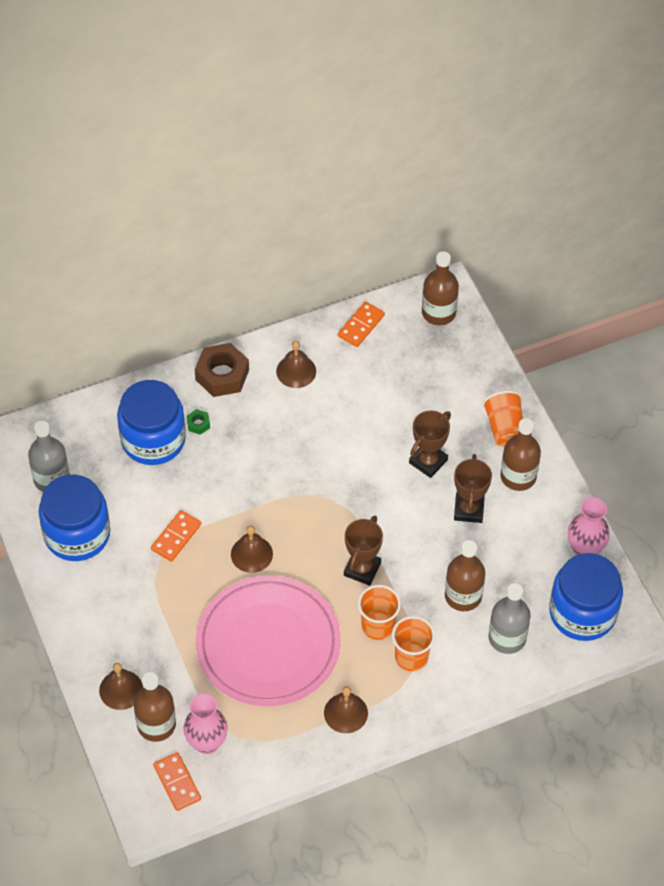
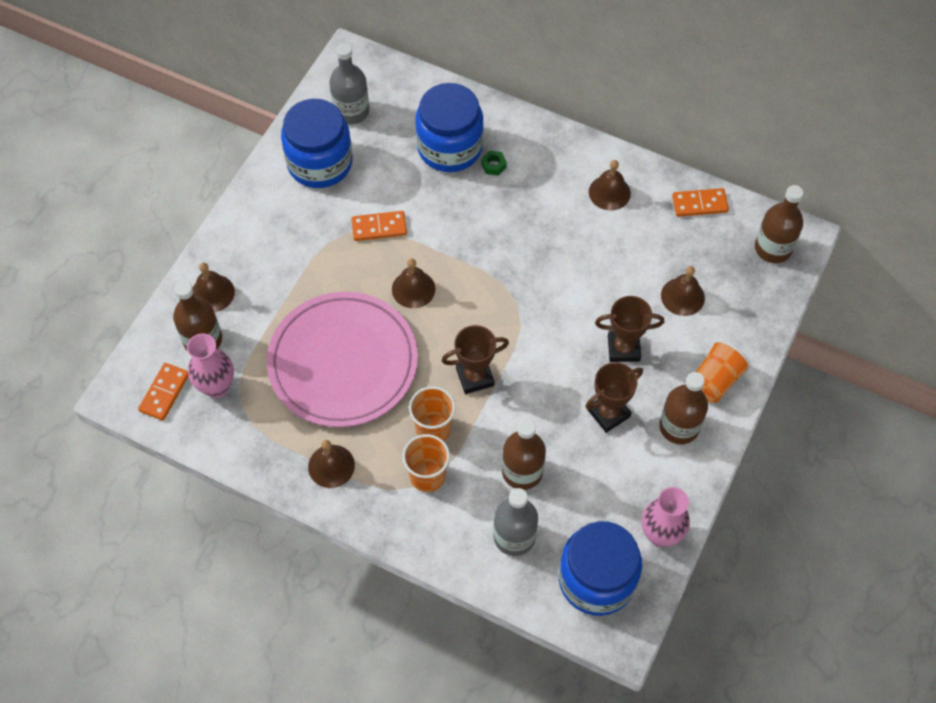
camera: 50 degrees right, 5 degrees up
(222, 375) = (553, 147): brown nut -> none
(423, 395) = (682, 296): none -> brown bell

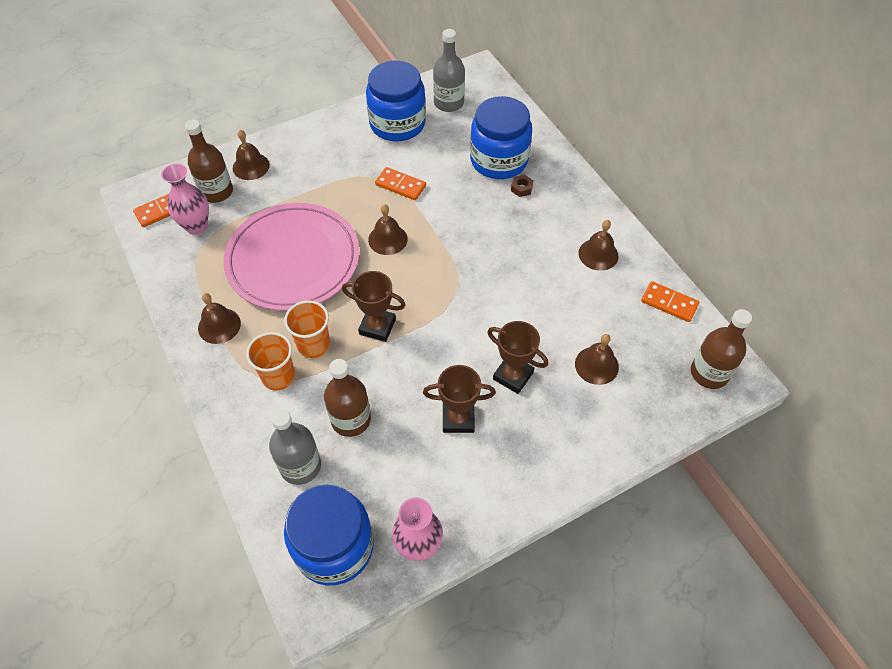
camera: 35 degrees right, 5 degrees down
(493, 165) = (521, 188): green nut -> brown nut
(679, 427) = (508, 467): brown bottle -> none
(715, 381) = (570, 449): orange cup -> none

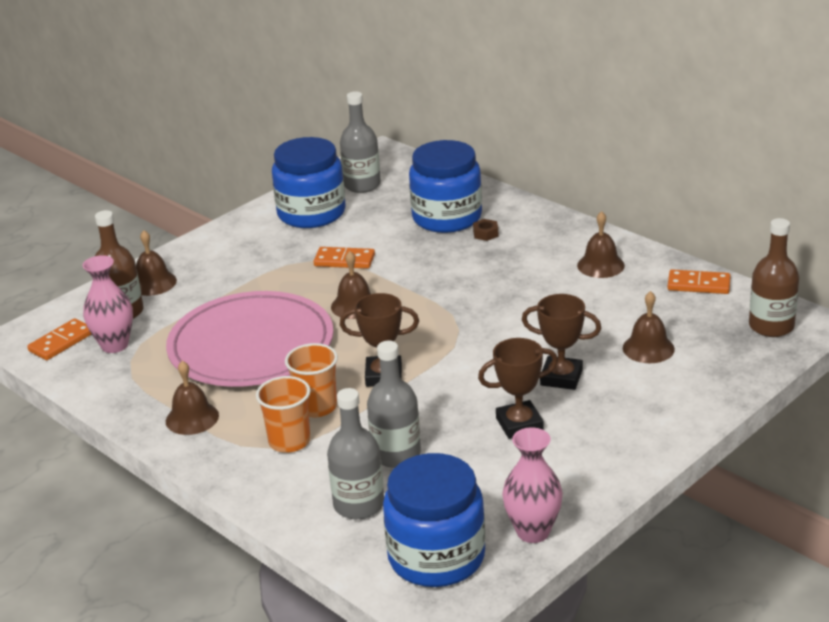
camera: 15 degrees left, 25 degrees down
(351, 419) = (396, 454): brown bottle -> grey bottle

